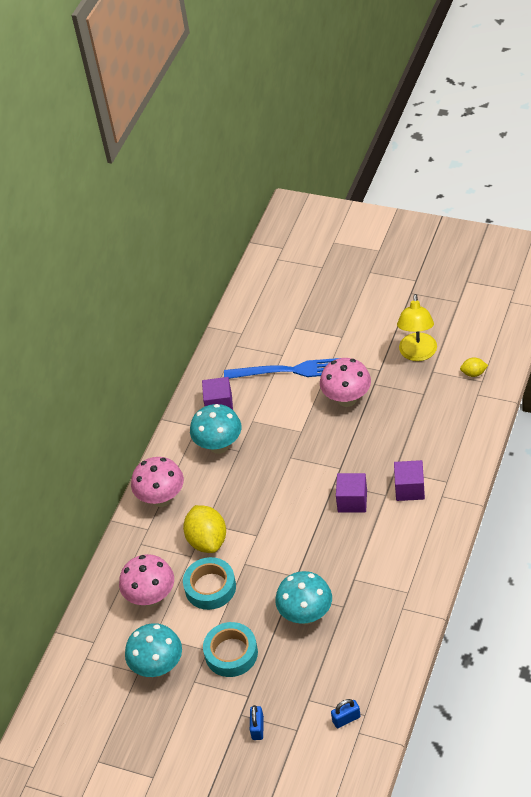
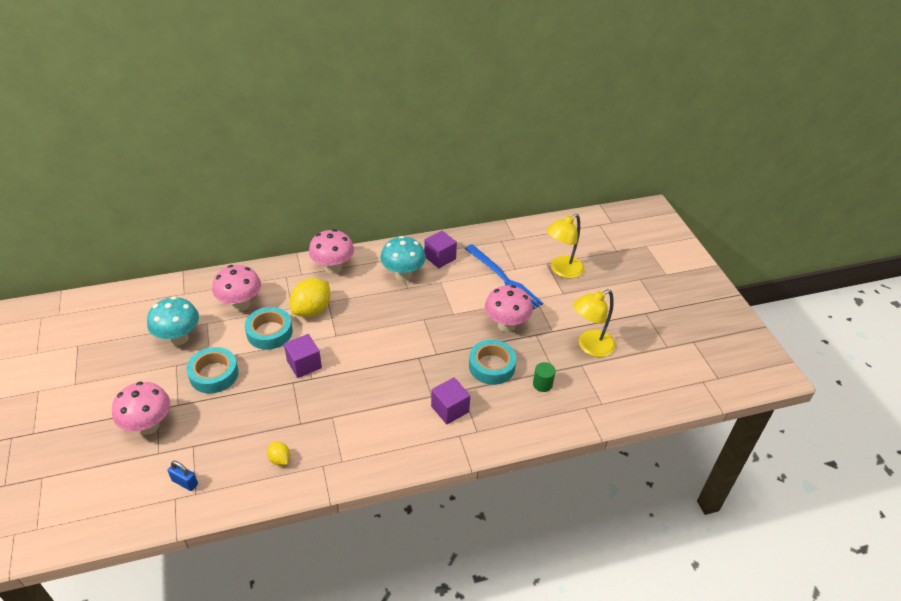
camera: 45 degrees right, 5 degrees down
(257, 728) = (148, 426): blue padlock -> pink mushroom
(306, 615) = (277, 403): turquoise mushroom -> none
(313, 321) = (562, 270): none -> yellow lamp
(352, 501) = (410, 377): purple cube -> purple cube (304, 364)
(385, 435) = (491, 366): none -> turquoise tape
(432, 410) = (542, 384): none -> green cylinder
(473, 373) = (604, 393): yellow lemon -> yellow lemon (280, 459)

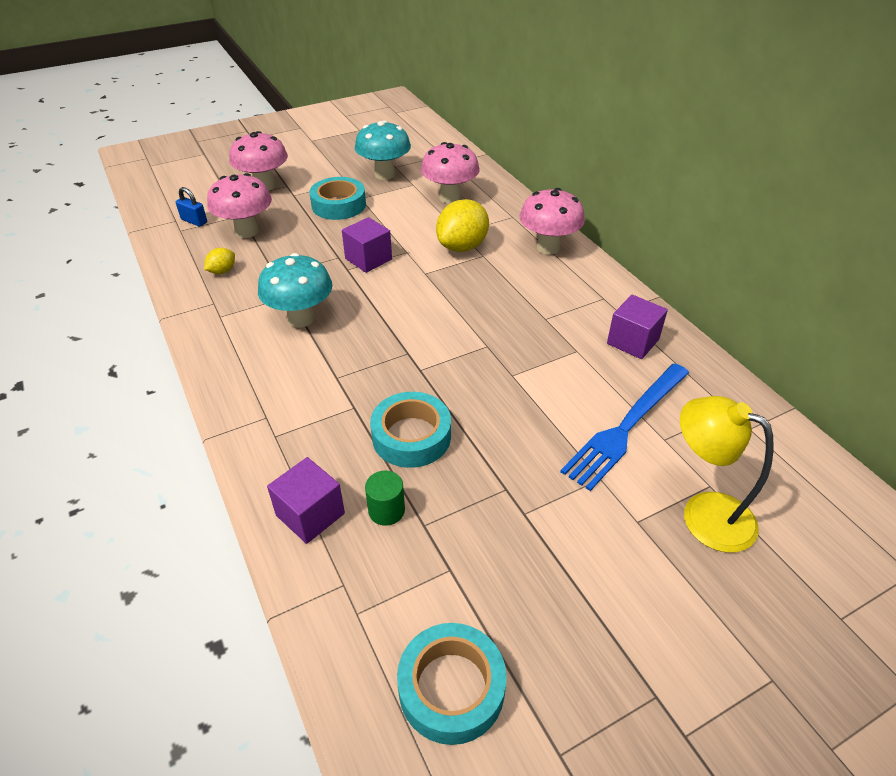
camera: 80 degrees right, 0 degrees up
(185, 482) = (194, 221): blue padlock -> blue padlock turned 75 degrees counterclockwise
(269, 332) = (412, 225): turquoise tape -> turquoise tape (451, 688)
(312, 310) = (462, 247): yellow lemon -> yellow lemon turned 75 degrees counterclockwise
(403, 275) = (570, 310): turquoise mushroom -> turquoise mushroom (301, 318)
(450, 409) = (314, 400): purple cube -> purple cube (310, 514)
(506, 325) = (512, 444): pink mushroom -> pink mushroom (246, 231)
(590, 346) = (504, 581): yellow lamp -> none

